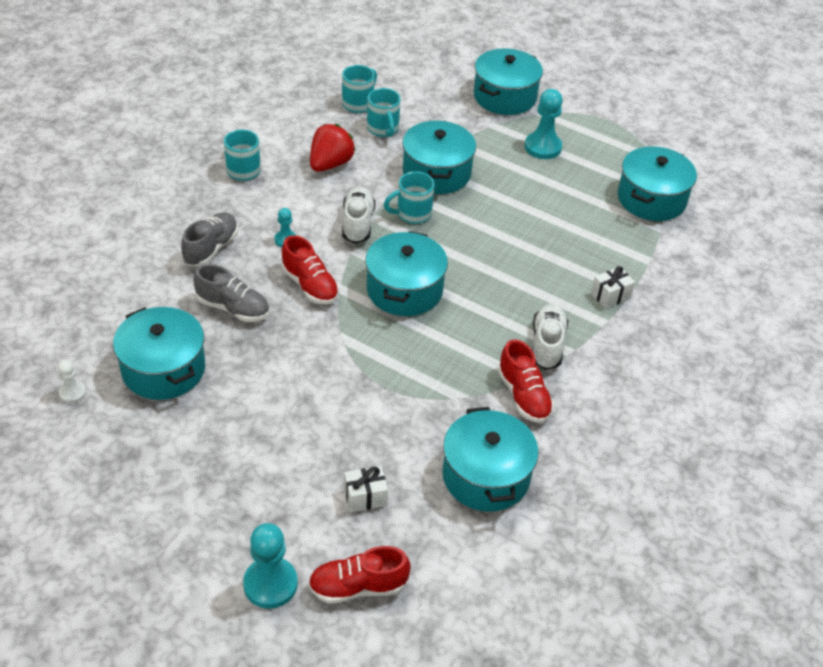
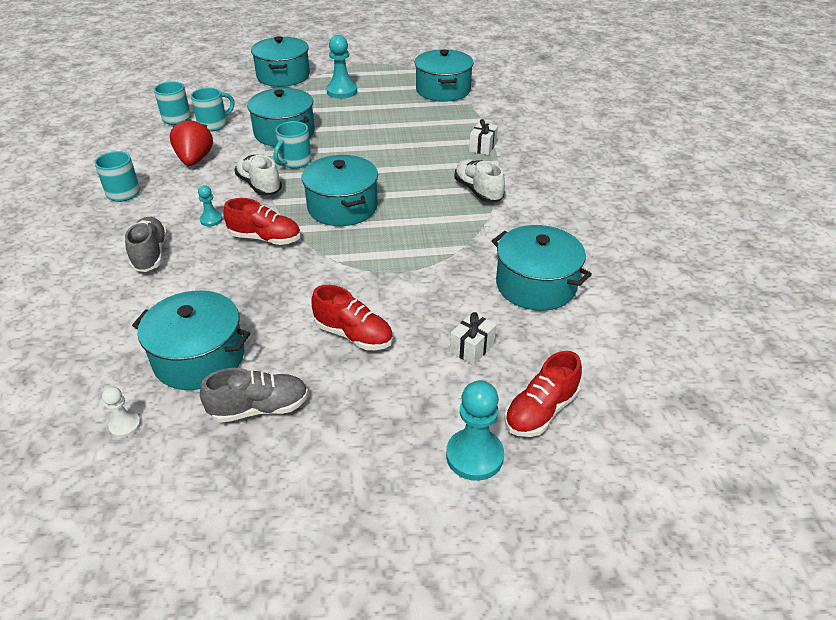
camera: 35 degrees left, 5 degrees down
(233, 308) = (216, 284): grey shoe -> grey shoe (259, 408)
(383, 129) = (214, 125): turquoise mug -> turquoise mug turned 75 degrees counterclockwise
(523, 396) = (500, 226): red shoe -> red shoe (354, 335)

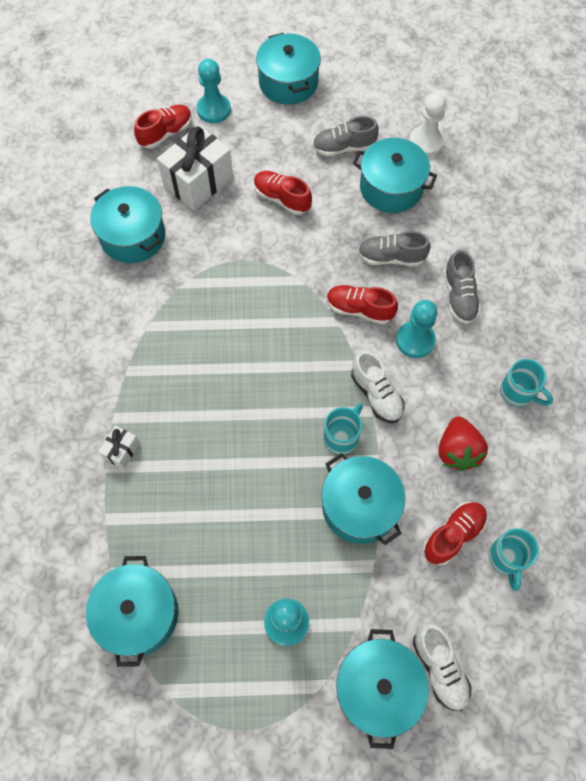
camera: 175 degrees left, 25 degrees up
(125, 425) = (426, 142): white pawn -> white pawn, size x1.85
(211, 220) = (415, 340): turquoise pawn -> turquoise pawn, size x1.85
(214, 125) = (453, 535): turquoise mug -> red shoe
(219, 283) = (391, 257): none -> grey shoe
(342, 207) = (288, 350): turquoise pot -> turquoise pot (288, 82)
(472, 348) = (198, 181): white gift -> white gift, size x2.12
(478, 191) = (148, 366): white shoe -> white shoe (439, 667)

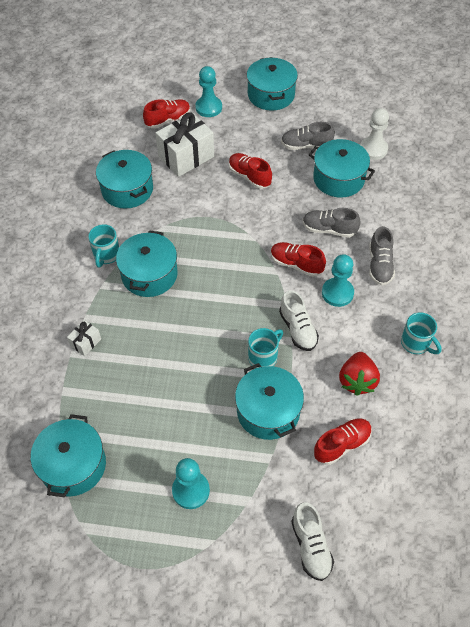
camera: 10 degrees right, 10 degrees down
(377, 688) = (256, 553): turquoise pot -> turquoise pot (149, 274)
(507, 558) = (384, 470): turquoise mug -> turquoise mug (106, 255)

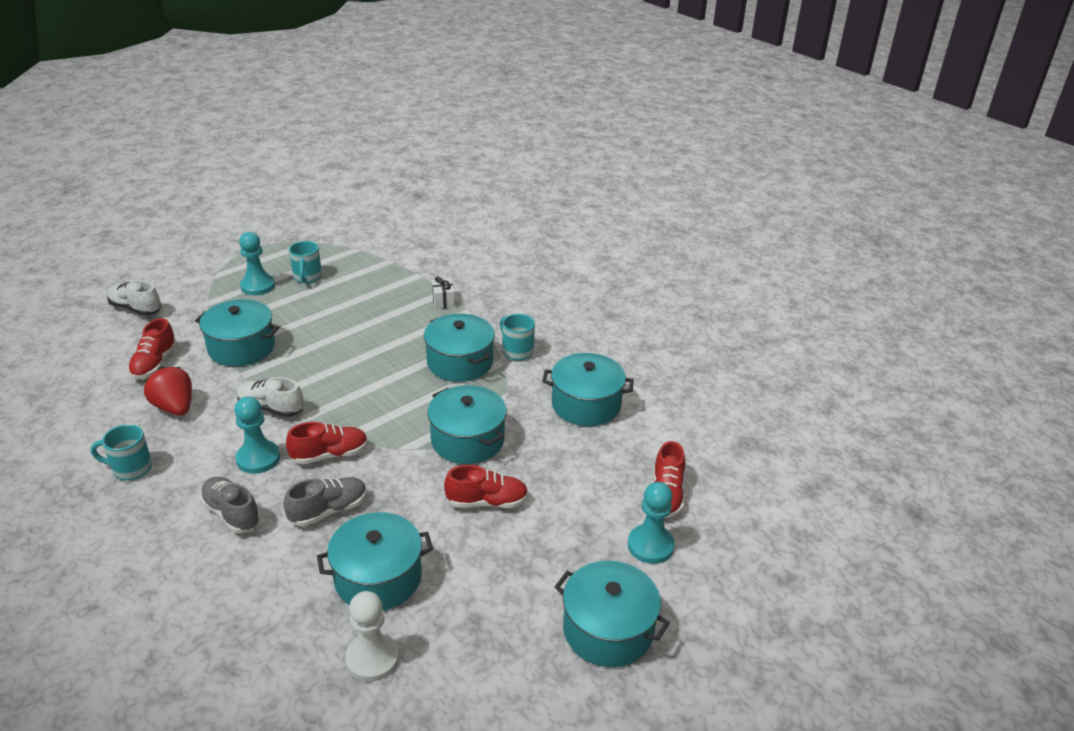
camera: 130 degrees right, 20 degrees down
(73, 465) = (357, 255): turquoise pot -> turquoise pot (468, 440)
(186, 157) = (583, 472): white gift -> none
(263, 357) = (283, 373): turquoise mug -> turquoise mug (307, 277)
(306, 146) = (469, 590): grey shoe -> none

